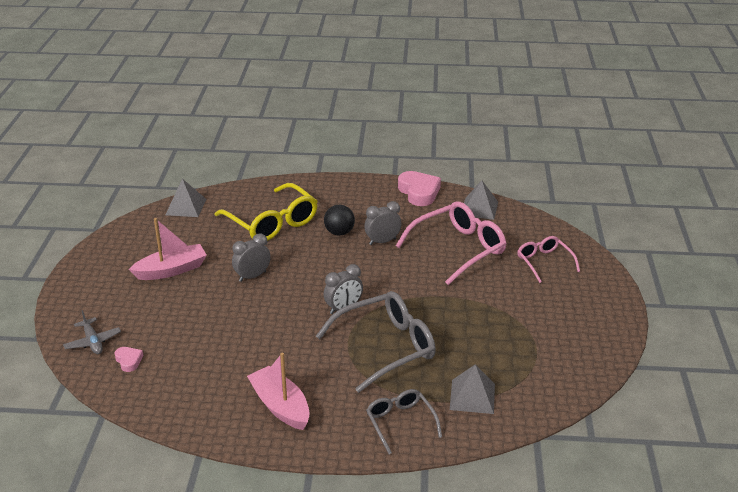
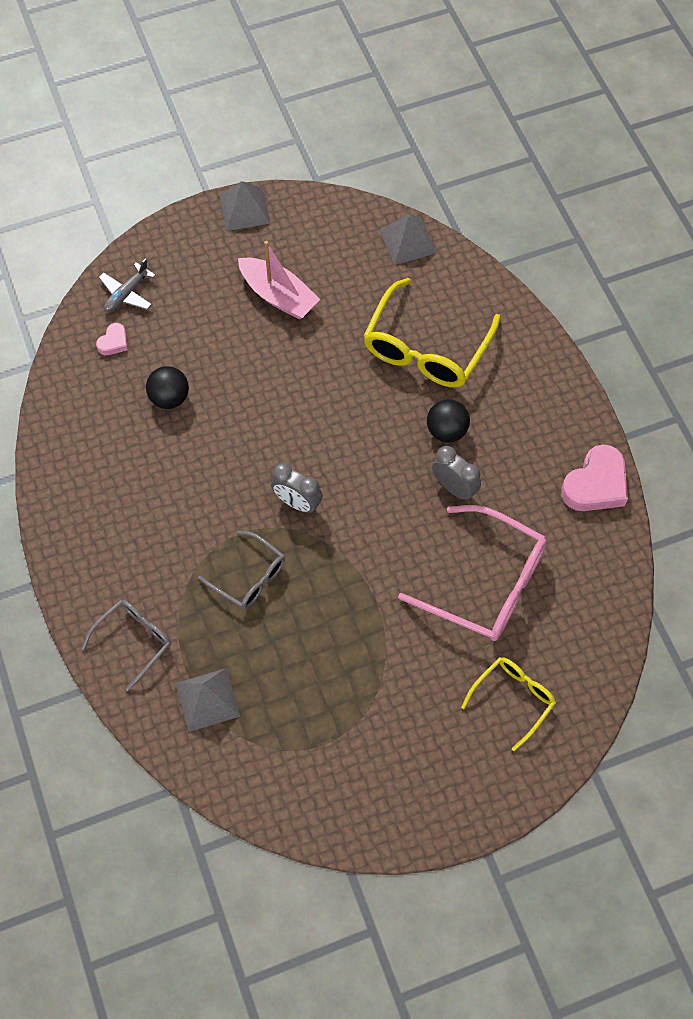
camera: 65 degrees right, 30 degrees up
(206, 345) = (169, 398): none -> black ball
(252, 276) = (309, 381): grey clock -> none
(280, 406) = (109, 514): pink boat -> none
(386, 347) = (249, 577): grey glasses -> grey glasses, size x0.57
(479, 208) = (599, 575): grey pyramid -> grey pyramid (244, 209)
(544, 262) = (513, 699): pink glasses -> yellow glasses

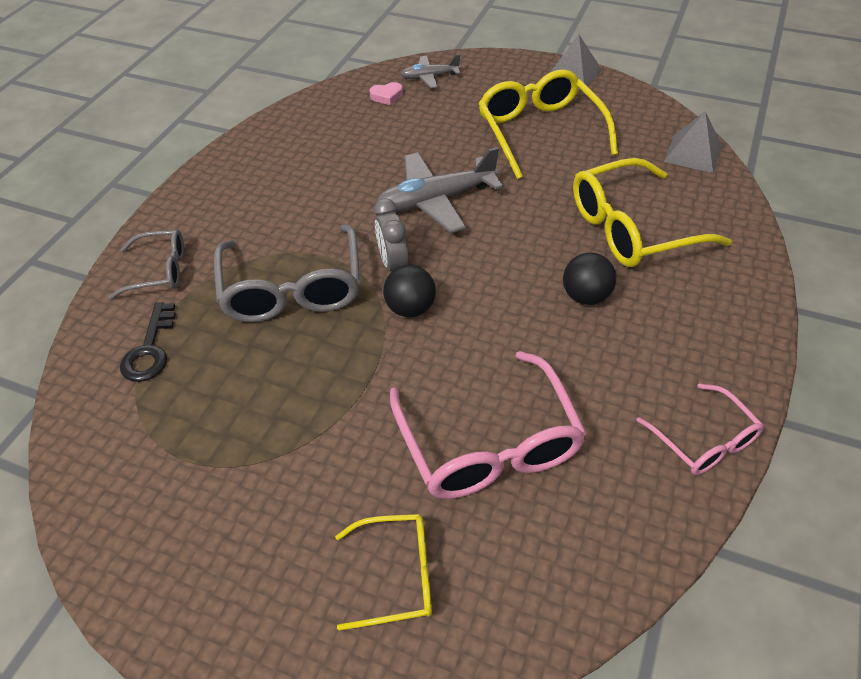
camera: 45 degrees right, 15 degrees down
(169, 398) = (383, 145): black ball -> black ball (410, 308)
(207, 699) = (150, 349): grey pyramid -> black key
(249, 577) = (292, 288): grey glasses -> grey glasses, size x1.75
(268, 423) = (436, 200): none -> grey plane
(278, 296) = (540, 132): pink boat -> yellow glasses
(454, 488) = (545, 343): grey clock -> none
(595, 484) = (704, 440): pink heart -> pink glasses

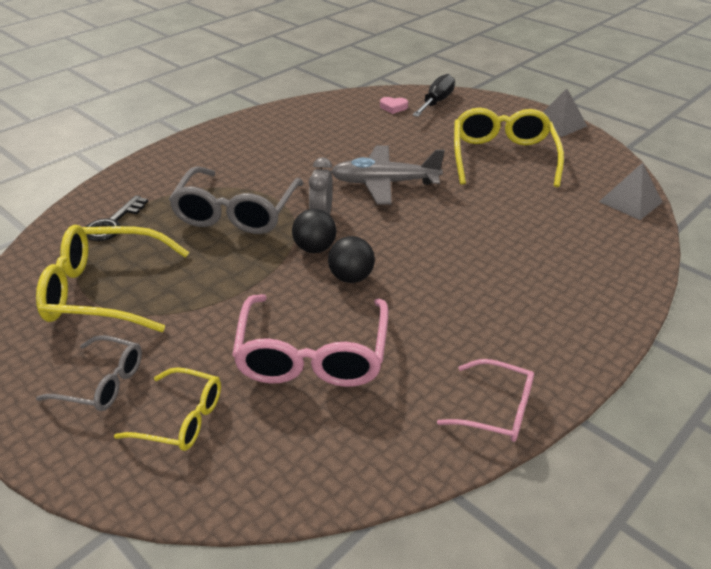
camera: 20 degrees right, 10 degrees down
(159, 271) = (153, 178): grey glasses -> grey glasses (102, 383)
(430, 77) = (436, 102): grey plane -> black screwdriver
(586, 296) = (463, 278): black ball -> black ball (351, 277)
(632, 228) = (537, 241): yellow glasses -> yellow glasses (104, 291)
(704, 440) = (496, 410): pink glasses -> pink glasses turned 60 degrees counterclockwise

